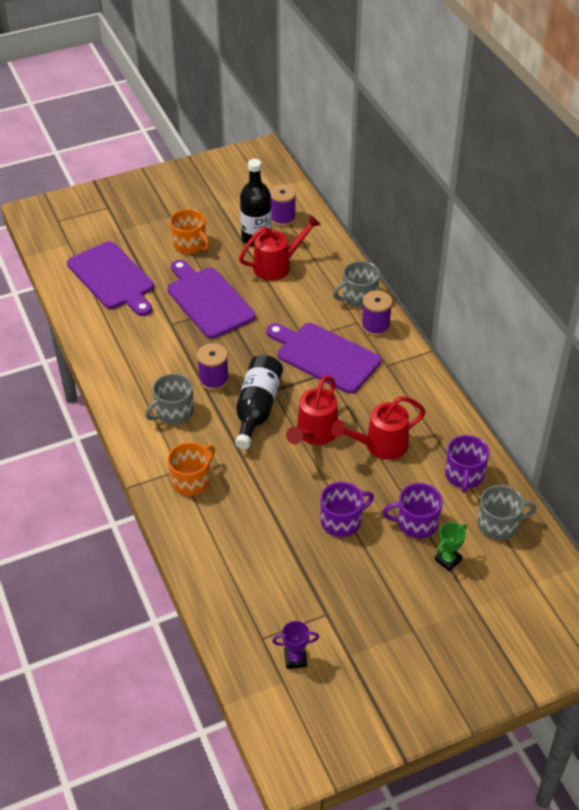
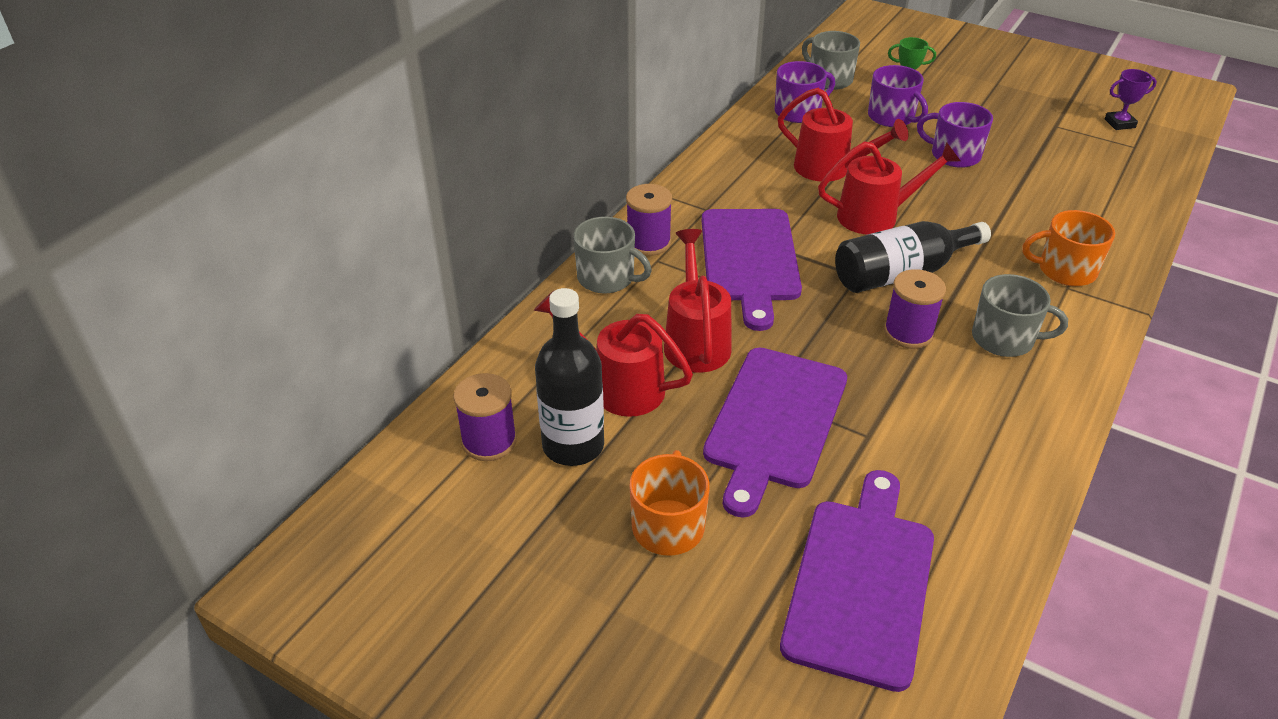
camera: 125 degrees left, 5 degrees down
(282, 304) = (696, 340): none -> red watering can
(295, 659) = (1119, 123): purple trophy -> purple trophy turned 60 degrees counterclockwise

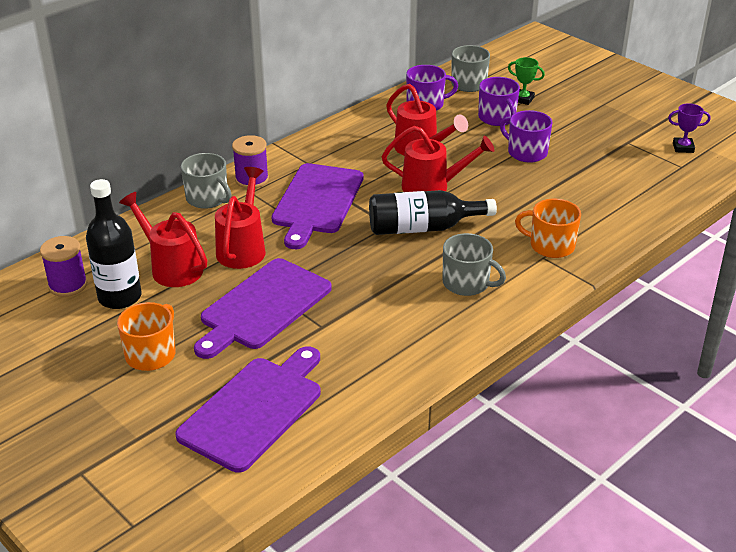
camera: 15 degrees right, 5 degrees down
(908, 332) = (398, 267): purple spool -> none

